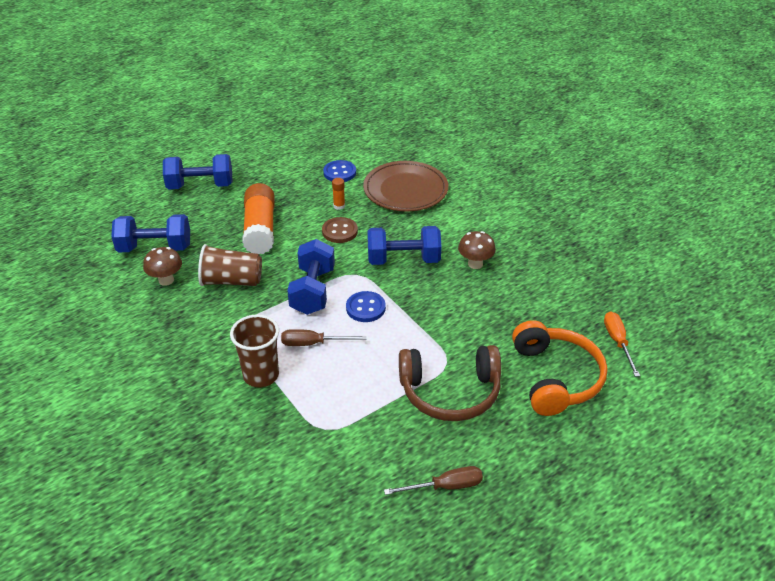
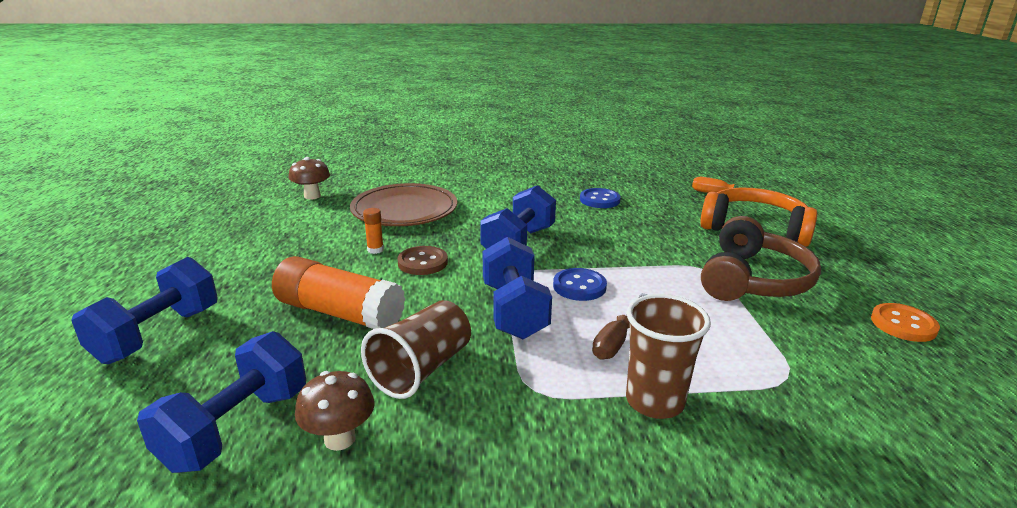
camera: 60 degrees left, 15 degrees down
(313, 291) = (514, 311): blue dumbbell -> blue dumbbell turned 45 degrees clockwise
(339, 172) = (315, 232): blue button -> blue button (599, 200)
(445, 486) = (903, 324): brown screwdriver -> orange button
(475, 264) = (564, 214): brown mushroom -> brown mushroom (312, 196)

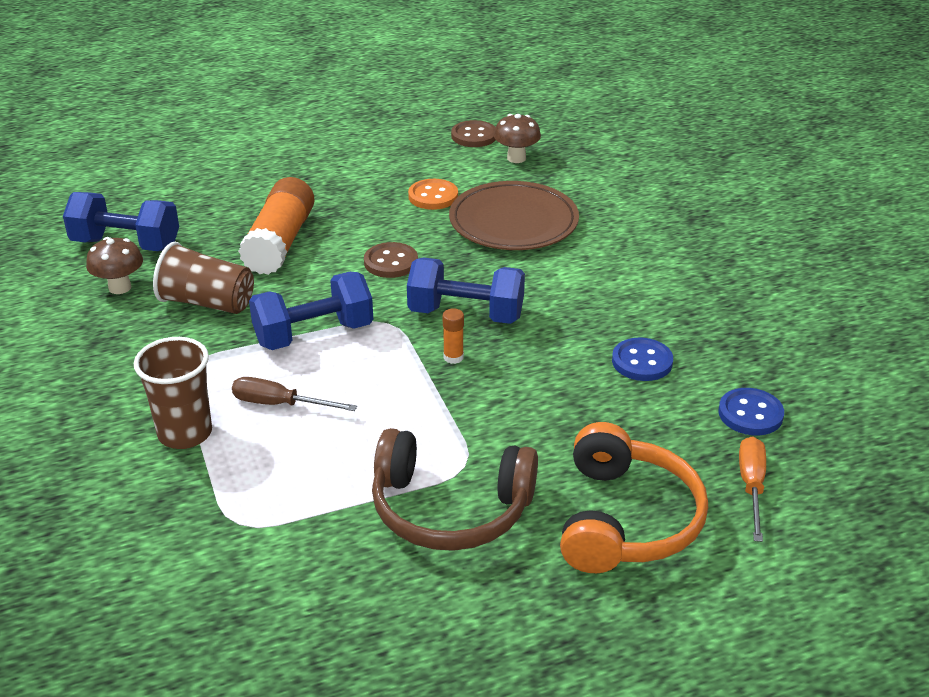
camera: 75 degrees right, 10 degrees up
(158, 334) = (226, 176): blue dumbbell -> none
(255, 205) = (474, 136): none -> brown button
(375, 250) = (406, 229): orange glue stick -> orange glue stick (453, 357)
(579, 286) = (379, 370): blue button -> blue button (750, 414)
(903, 324) = (378, 643): orange button -> orange button (433, 196)

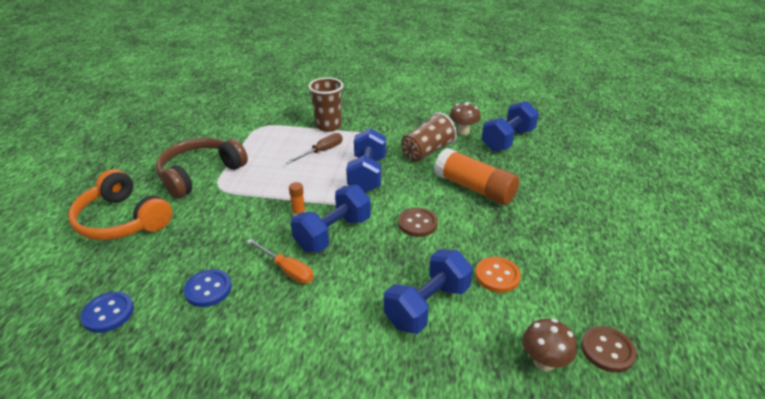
camera: 120 degrees right, 0 degrees up
(513, 222) = (427, 306): brown plate -> blue dumbbell
(751, 486) = (71, 277): orange screwdriver -> orange screwdriver (287, 270)

